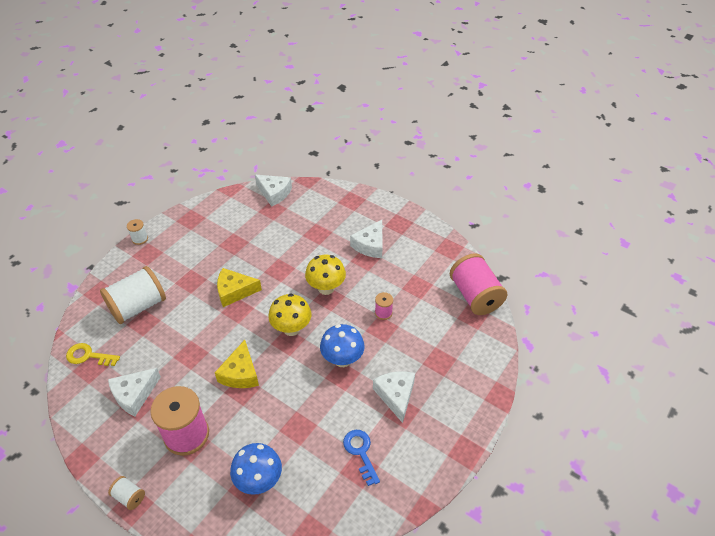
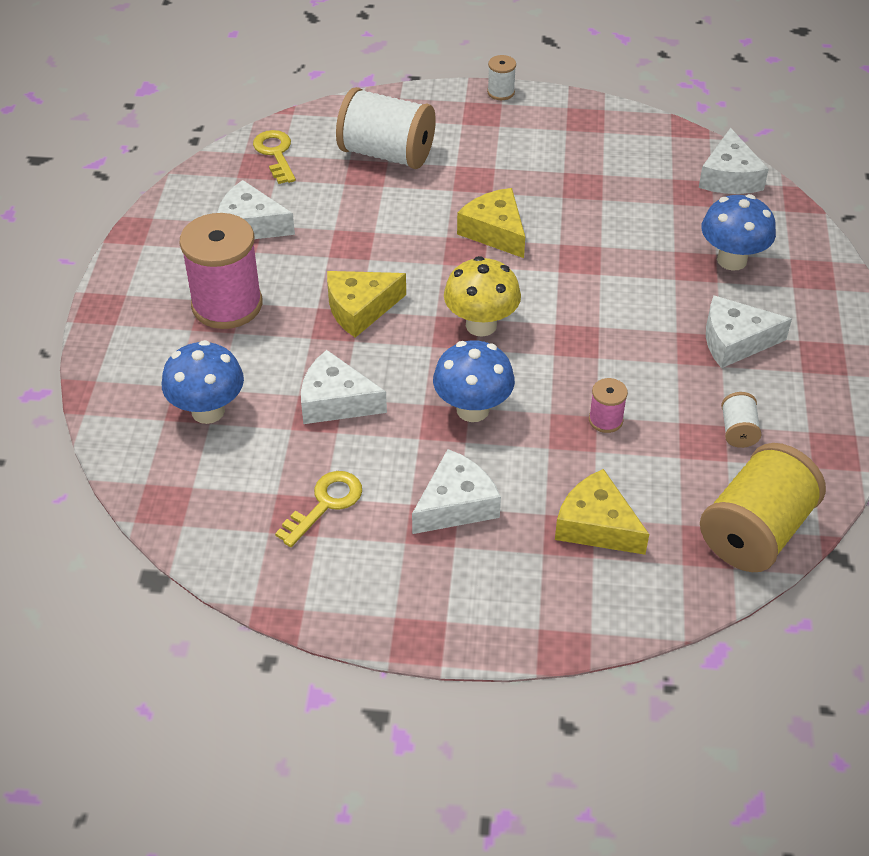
camera: 60 degrees right, 0 degrees up
(129, 497) = (108, 299): white spool -> white spool (738, 431)
(296, 415) = (336, 401): none -> white cheese
(323, 220) = (732, 260): none -> blue mushroom
(326, 288) = (593, 328): yellow mushroom -> none
(360, 452) = (325, 504): blue key -> yellow key
(440, 348) = (596, 525): none -> yellow cheese
(475, 296) = (755, 532): pink spool -> yellow spool

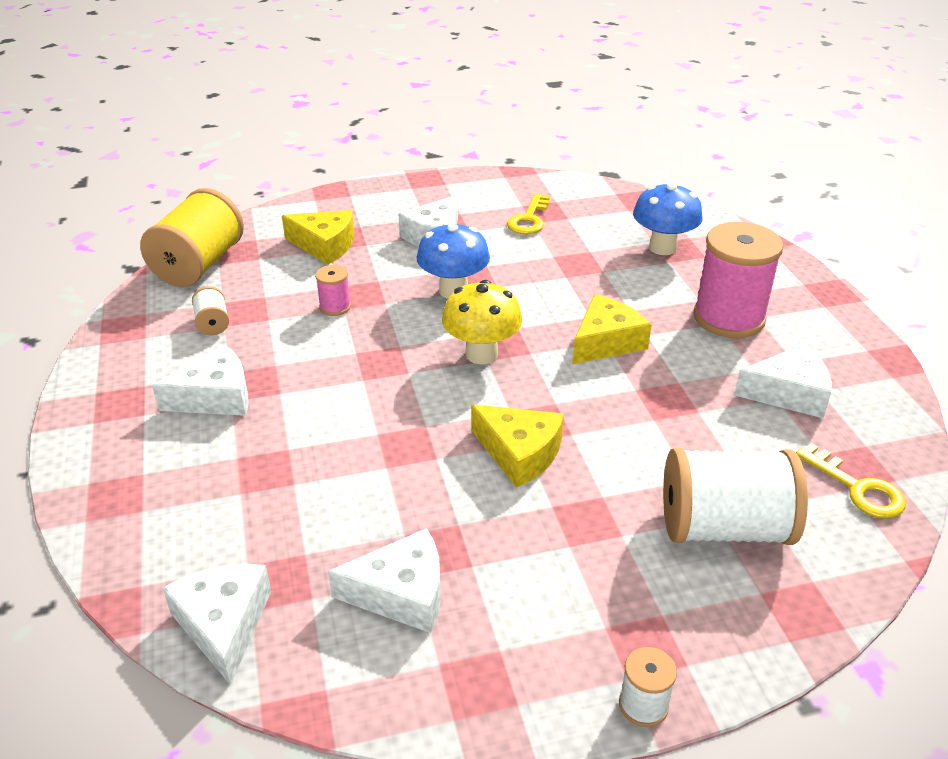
camera: 160 degrees right, 10 degrees down
(336, 401) = (570, 273): white cheese -> white cheese (401, 593)
(732, 260) = (219, 489): blue mushroom -> none

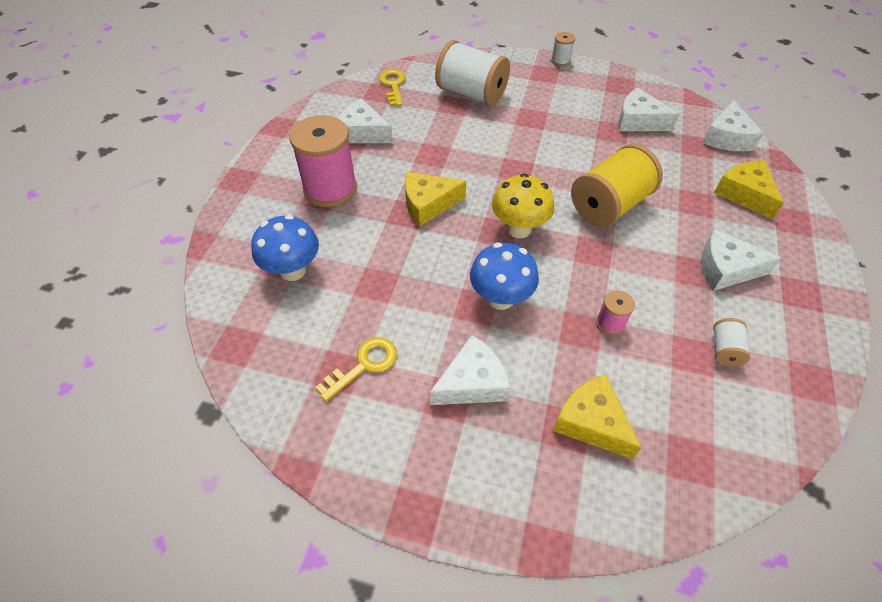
camera: 150 degrees left, 15 degrees up
(199, 265) = (737, 452): yellow spool -> yellow spool (609, 205)
(519, 453) = (541, 158): yellow cheese -> yellow cheese (745, 194)

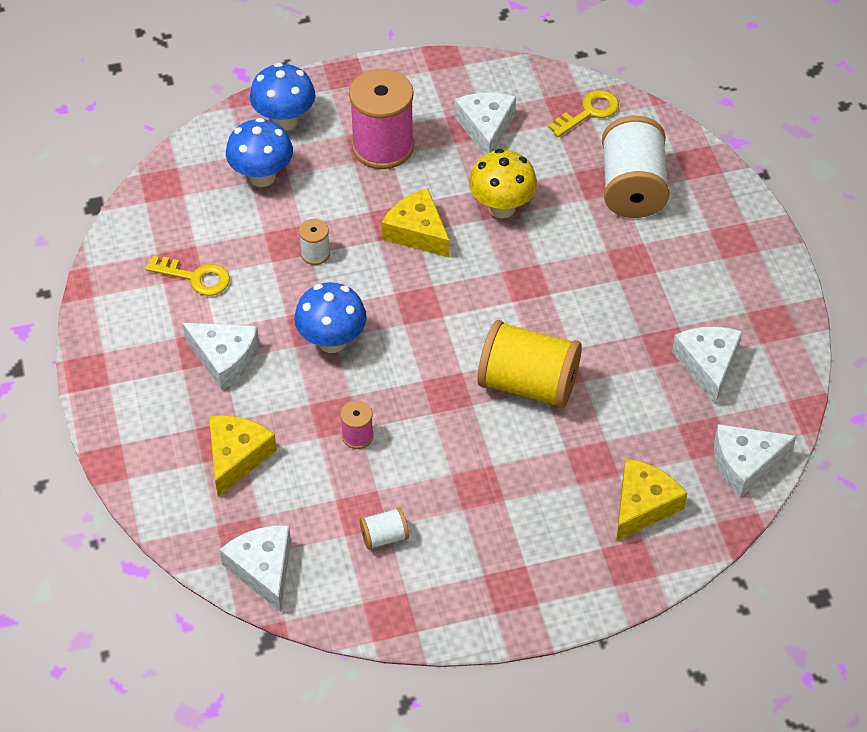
camera: 60 degrees right, 0 degrees up
(249, 232) = (284, 120): none -> blue mushroom
(519, 229) = (435, 319): yellow mushroom -> yellow mushroom (501, 207)
(560, 61) = (777, 245): white spool -> white spool (315, 254)
(725, 269) = (500, 513): white cheese -> white cheese (263, 569)

